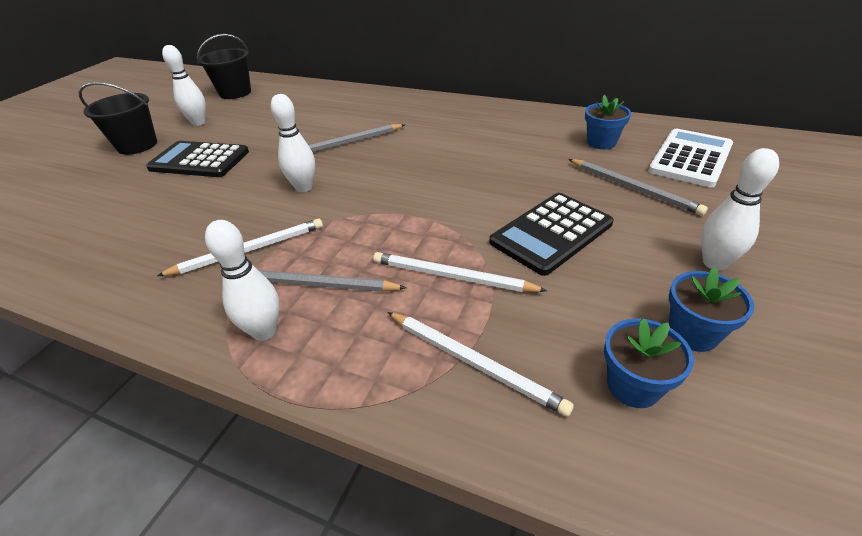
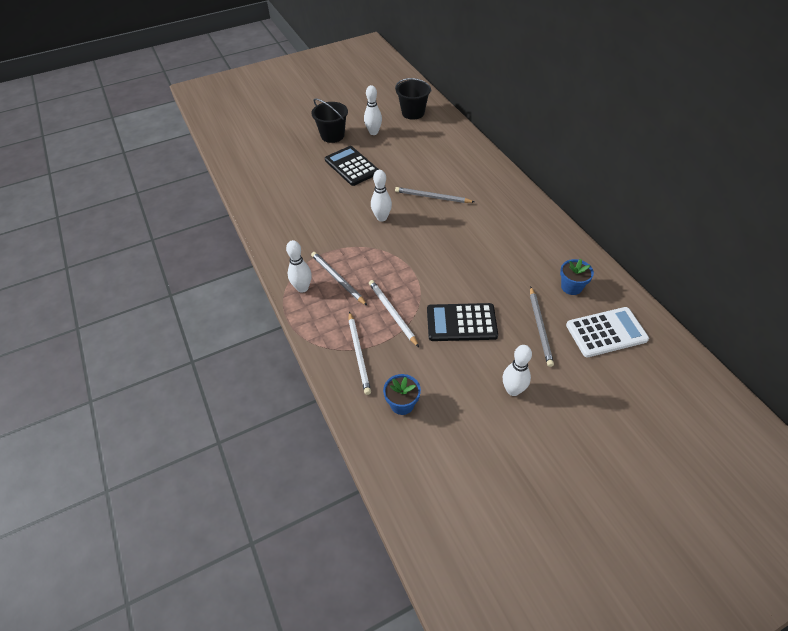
camera: 40 degrees right, 10 degrees up
(249, 250) = (328, 243): white pencil -> none
(692, 333) = (453, 406): blue flower pot -> none

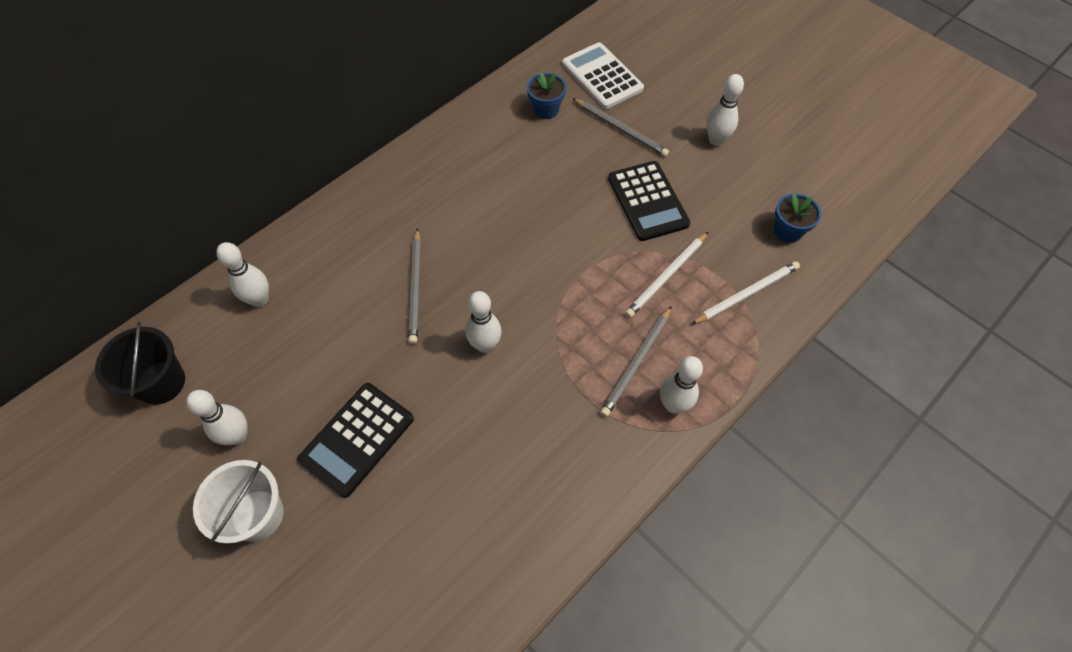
camera: 110 degrees left, 10 degrees up
(332, 135) = (257, 515): black bucket -> white bucket
(448, 143) = (260, 299): none -> white bowling pin
(540, 327) = (620, 129): grey pencil -> grey pencil turned 60 degrees clockwise

